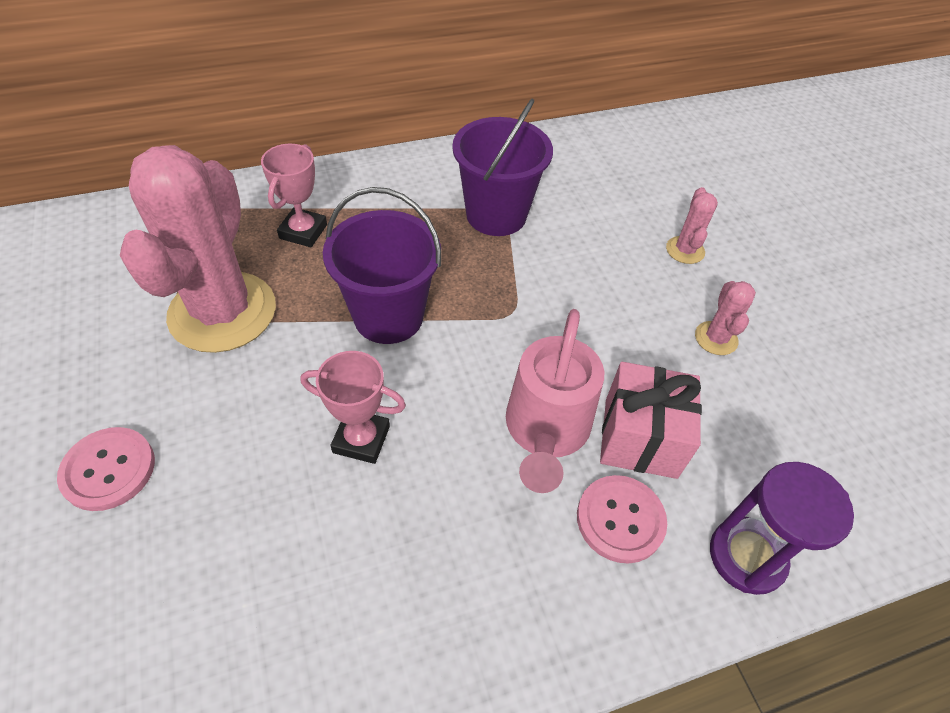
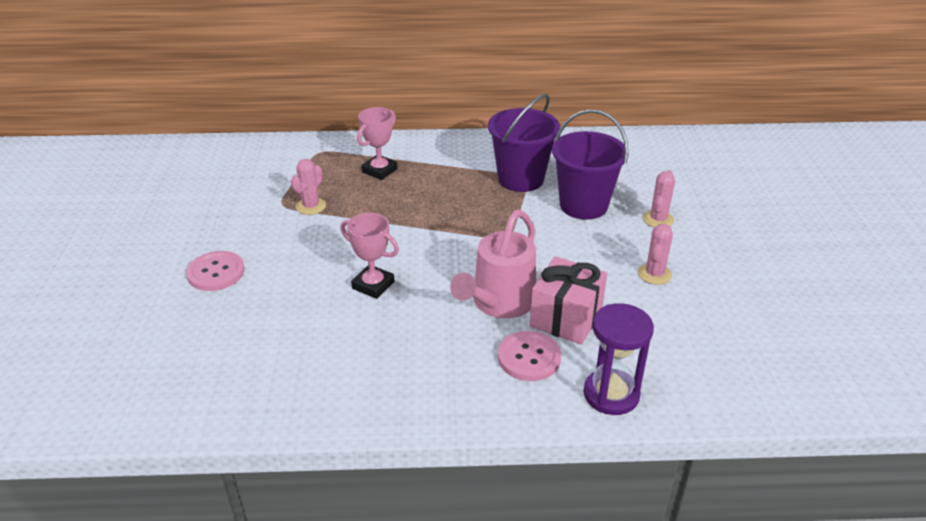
camera: 20 degrees right, 15 degrees down
(222, 312) = (311, 206): pink cactus -> pink cactus, size x0.42
(388, 316) = (418, 225): purple bucket -> purple bucket (583, 205)

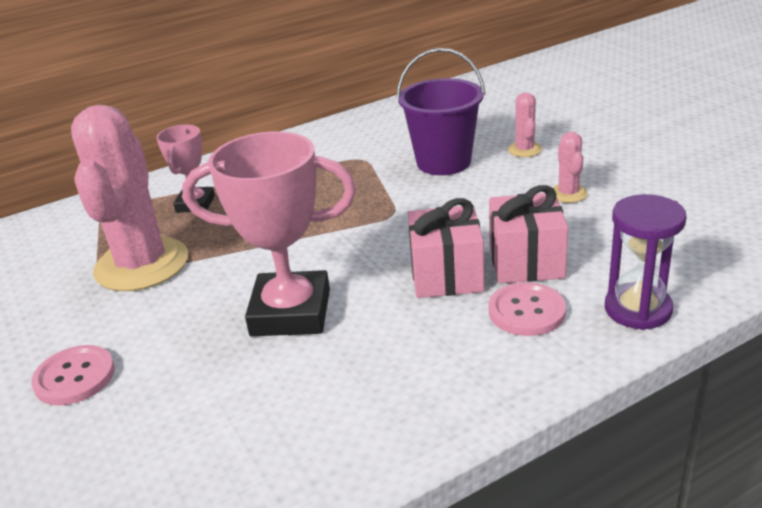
camera: 25 degrees left, 5 degrees down
(311, 206) = (142, 265): pink cactus -> pink cactus, size x2.39
(373, 285) = (291, 312): pink trophy -> pink trophy, size x1.82
(499, 303) = (446, 275): pink watering can -> pink gift
(521, 179) = (359, 161): purple bucket -> none

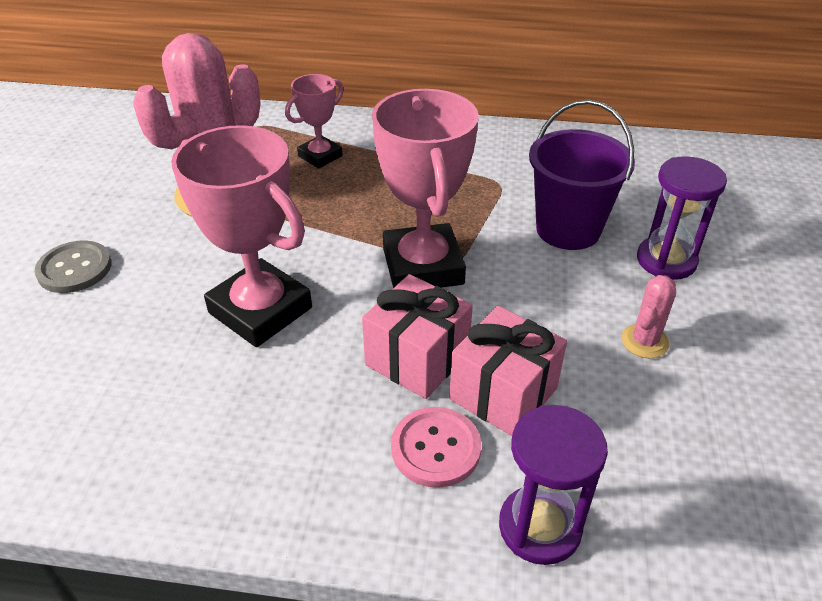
camera: 35 degrees right, 10 degrees up
(74, 377) = (74, 269): pink button -> grey button
(375, 227) = (422, 266): none -> pink trophy
(524, 150) = (666, 260): pink cactus -> purple hourglass

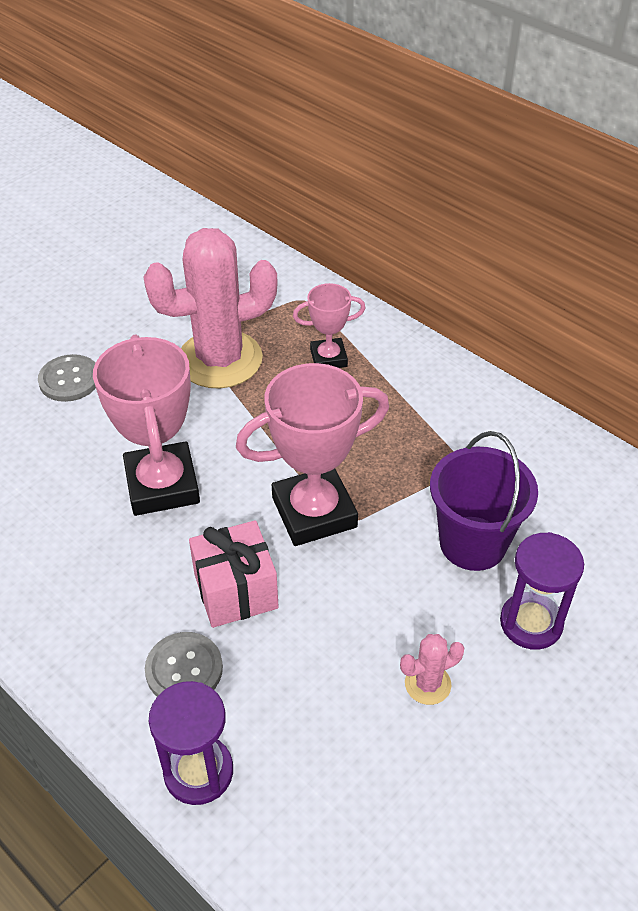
camera: 35 degrees right, 5 degrees up
(422, 266) = (314, 512): pink trophy -> pink trophy turned 45 degrees clockwise
(436, 448) = (184, 669): pink button -> grey button
(503, 393) = (271, 658): pink gift -> none

